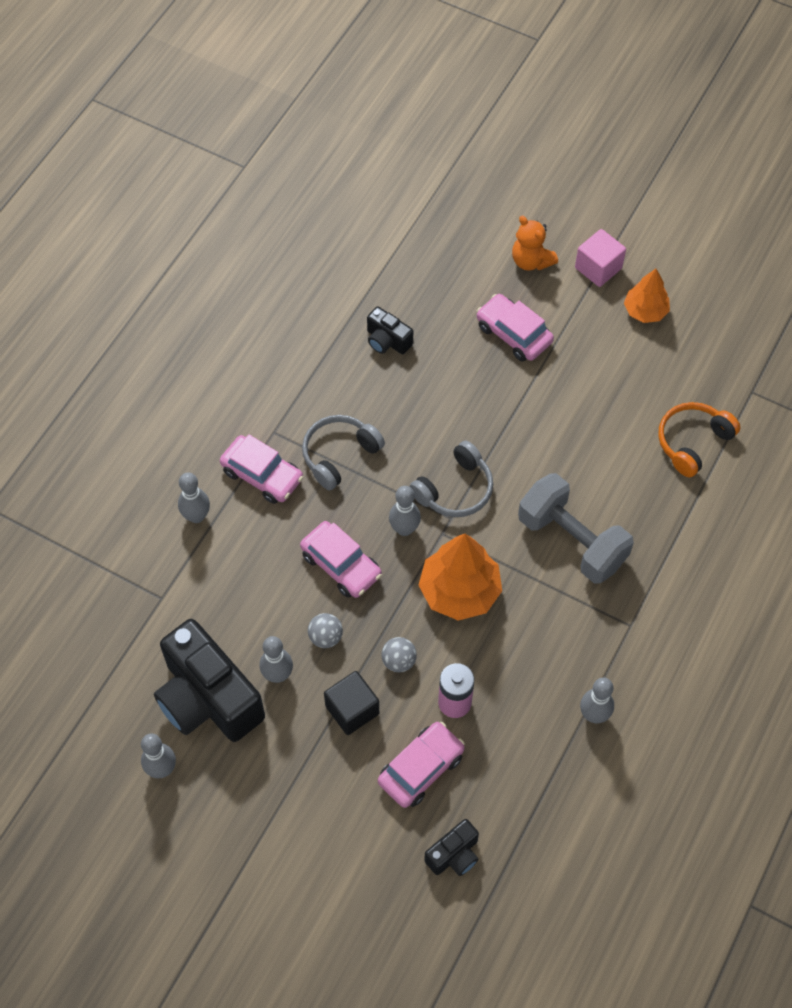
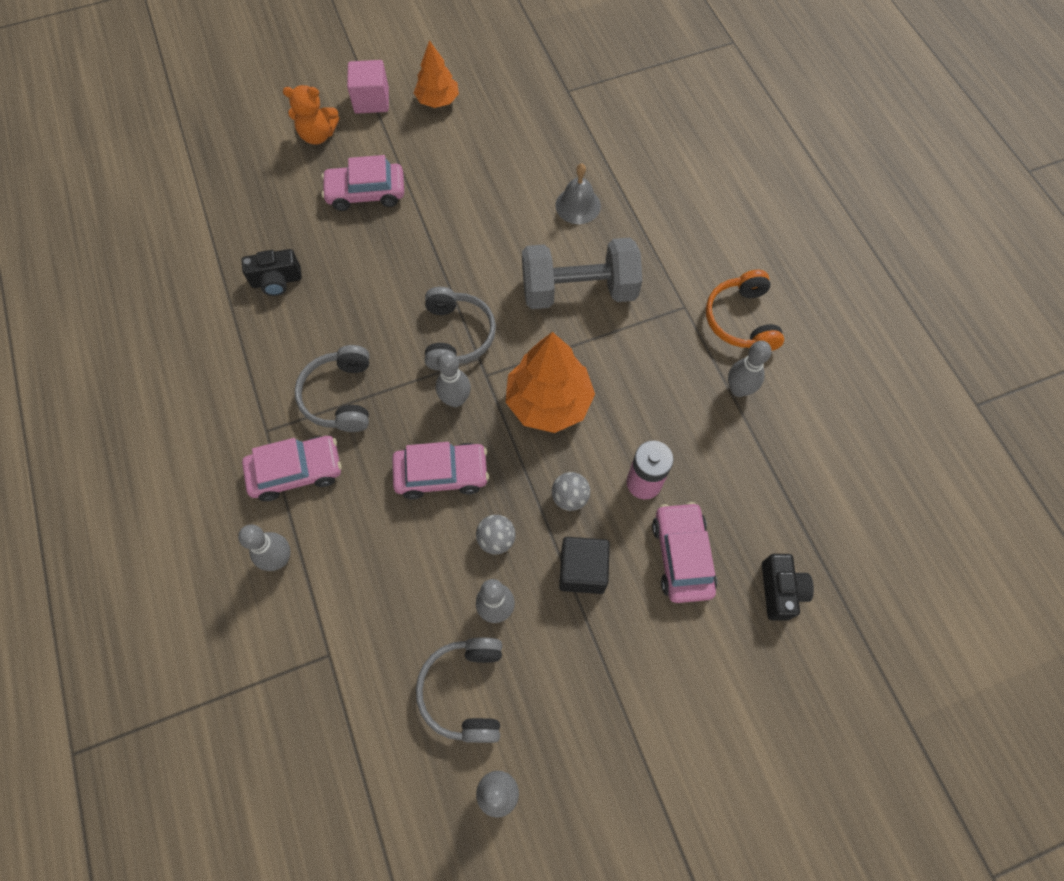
camera: 50 degrees left, 5 degrees up
(208, 698) = (465, 691): black camera -> grey headphones
(648, 482) = (578, 205): none -> grey bell
(692, 442) = (572, 154): orange headphones -> orange headphones (741, 320)

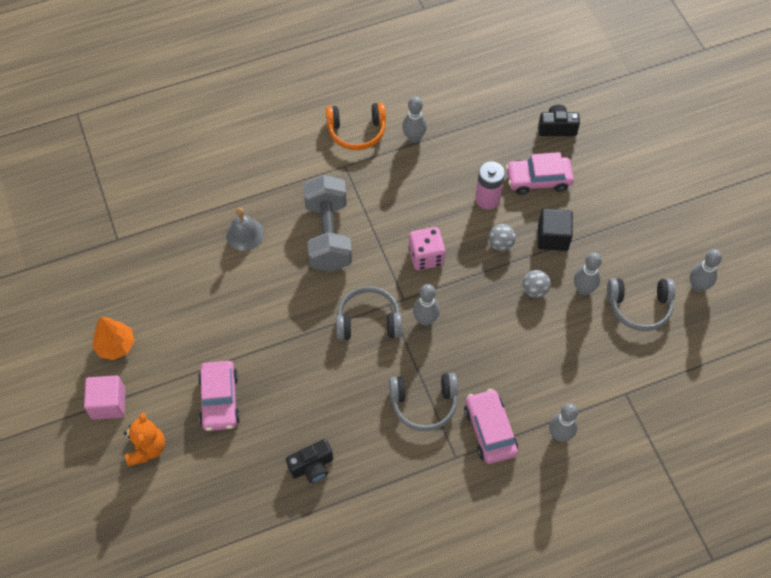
camera: 90 degrees left, 5 degrees down
(277, 281) = (312, 466): black camera -> black camera turned 75 degrees clockwise
(441, 474) = (487, 327): pink car -> none
(549, 402) = (426, 256): orange tree -> pink dice

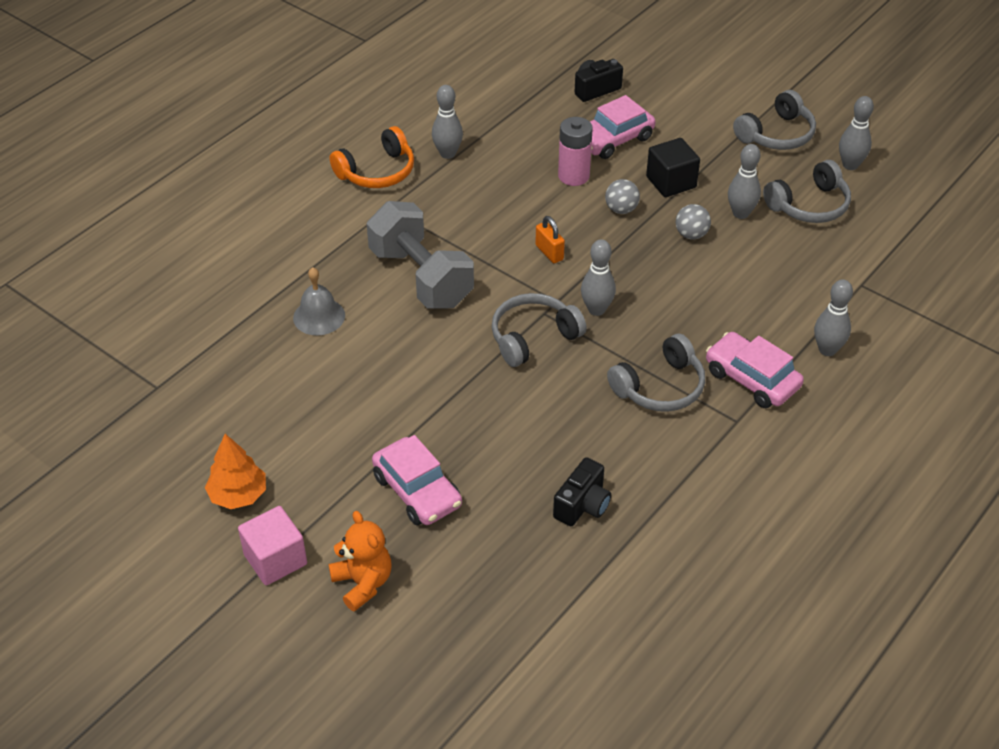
camera: 30 degrees left, 15 degrees down
(426, 256) = (549, 252): pink dice -> orange padlock
(662, 232) = (776, 134): none -> grey headphones

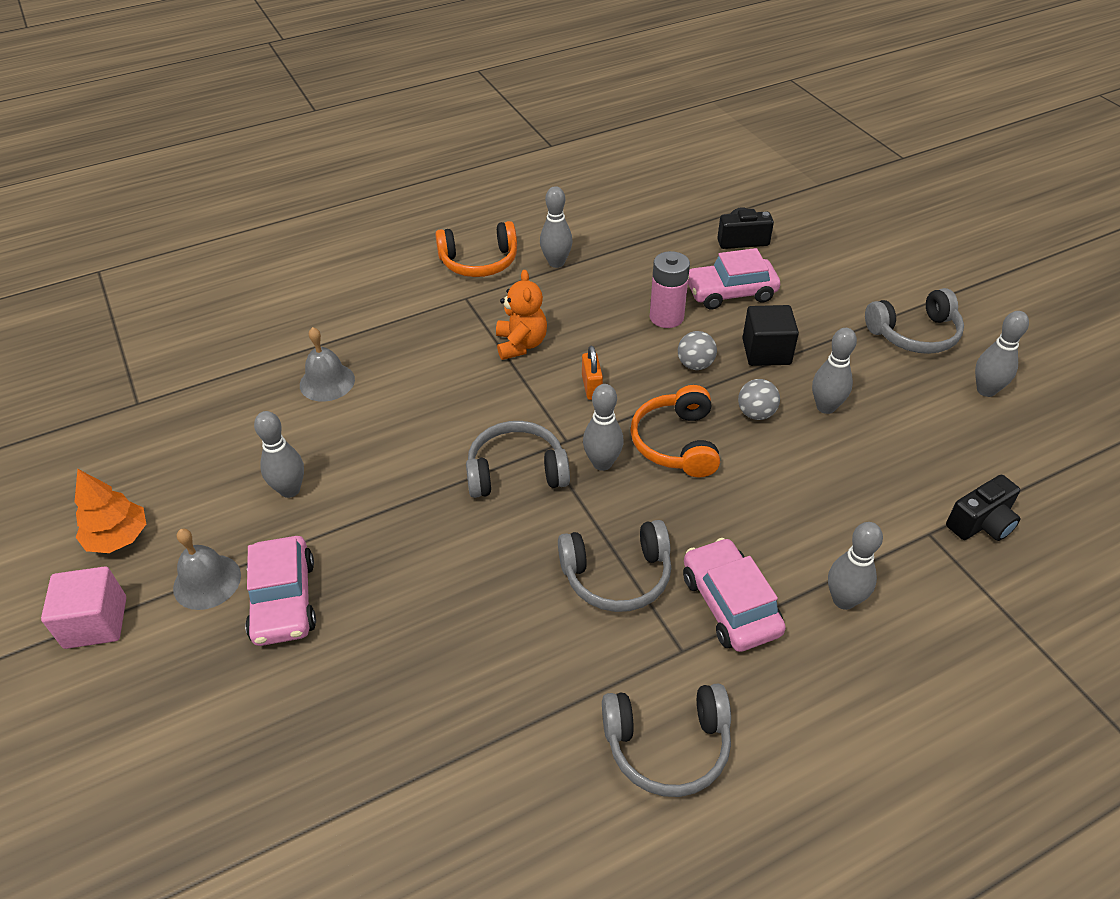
camera: 25 degrees right, 0 degrees up
(343, 500) = (207, 581): none -> grey bell
(356, 411) = (290, 490): none -> grey bowling pin
(363, 583) = (154, 686): orange teddy bear -> orange teddy bear (521, 344)
(421, 277) = (448, 374): grey dumbbell -> none
(582, 505) = (441, 688): black camera -> black camera (981, 524)
(644, 276) = (676, 443): none -> orange headphones
(809, 205) = (912, 421): grey headphones -> grey headphones (667, 745)

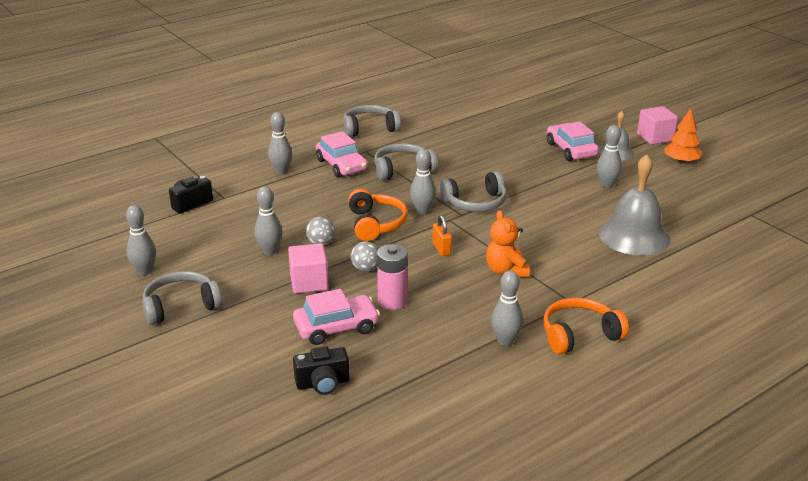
camera: 170 degrees right, 15 degrees down
(327, 382) = (634, 236): grey bell -> grey bell, size x1.74
(766, 352) = (309, 282): black cube -> pink cube

